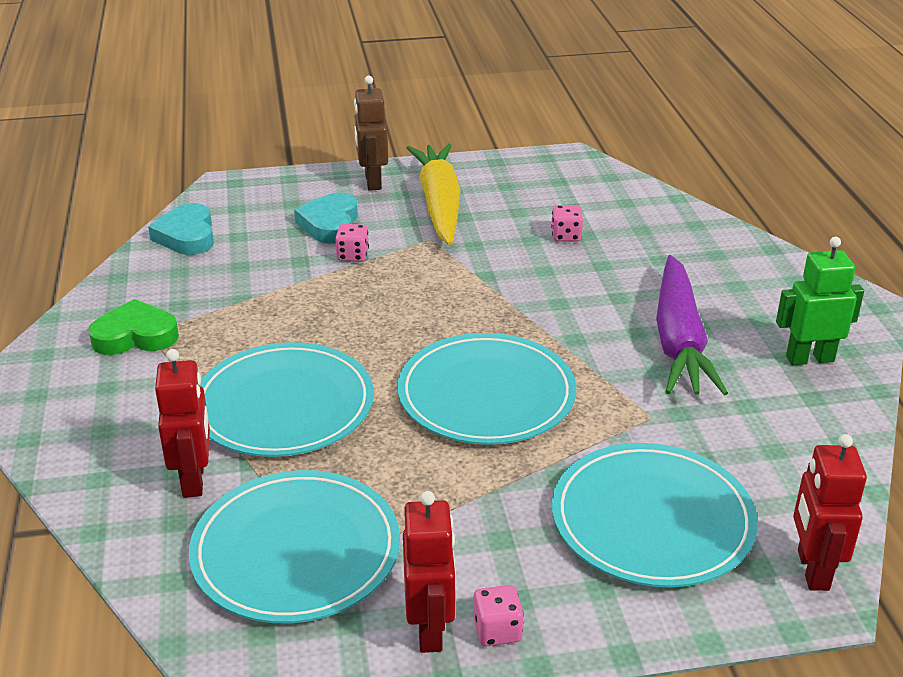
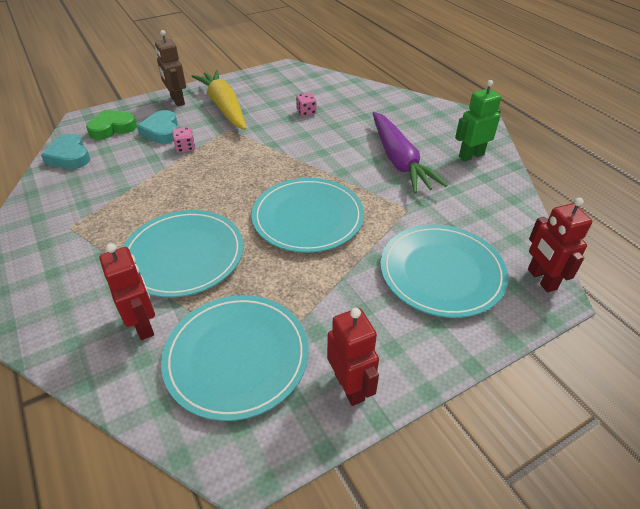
camera: 20 degrees left, 10 degrees up
(135, 336) = (60, 231): green heart -> green heart (112, 128)
(497, 630) = (391, 374): pink dice -> none

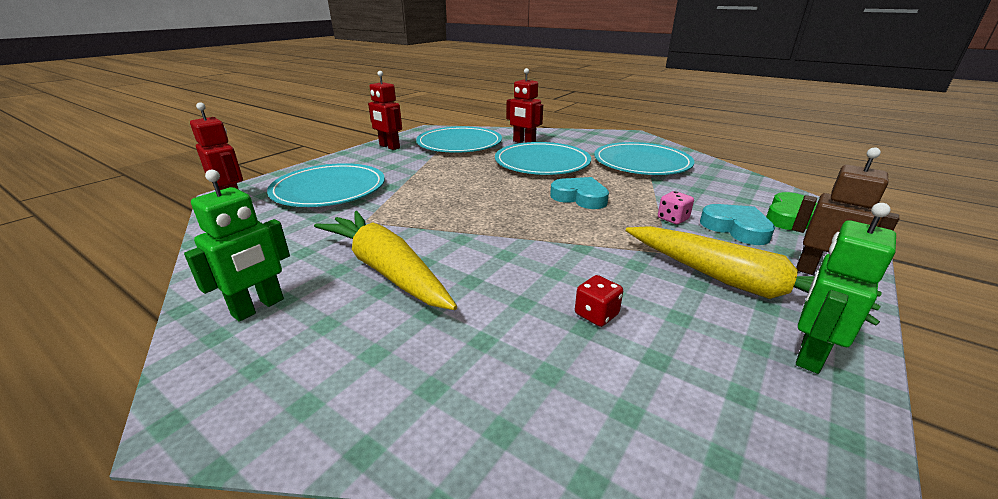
camera: 155 degrees right, 15 degrees down
(69, 156) = (758, 188): turquoise heart -> turquoise heart (580, 197)
(245, 83) = (809, 354): none -> green robot
(306, 112) = (596, 314): pink dice -> red dice
(308, 217) = (468, 196): turquoise plate -> turquoise plate (642, 163)
(399, 160) = (386, 270): purple carrot -> yellow carrot

